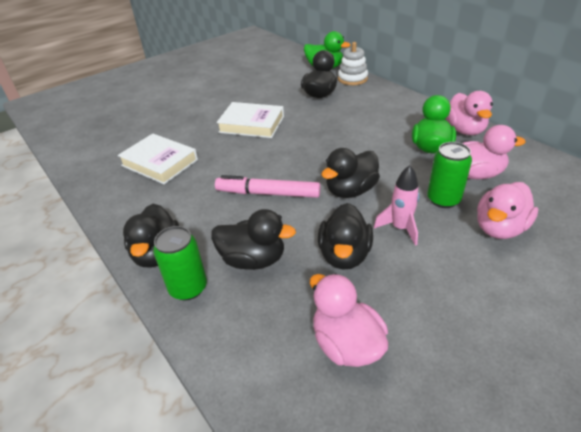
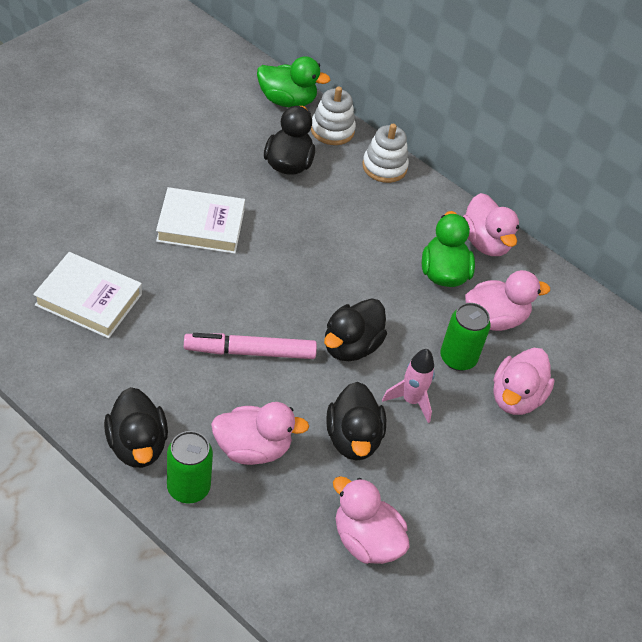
camera: 20 degrees left, 10 degrees up
(253, 259) = (253, 448): black duck -> pink duck
(387, 94) = (384, 167): none -> white stacking toy

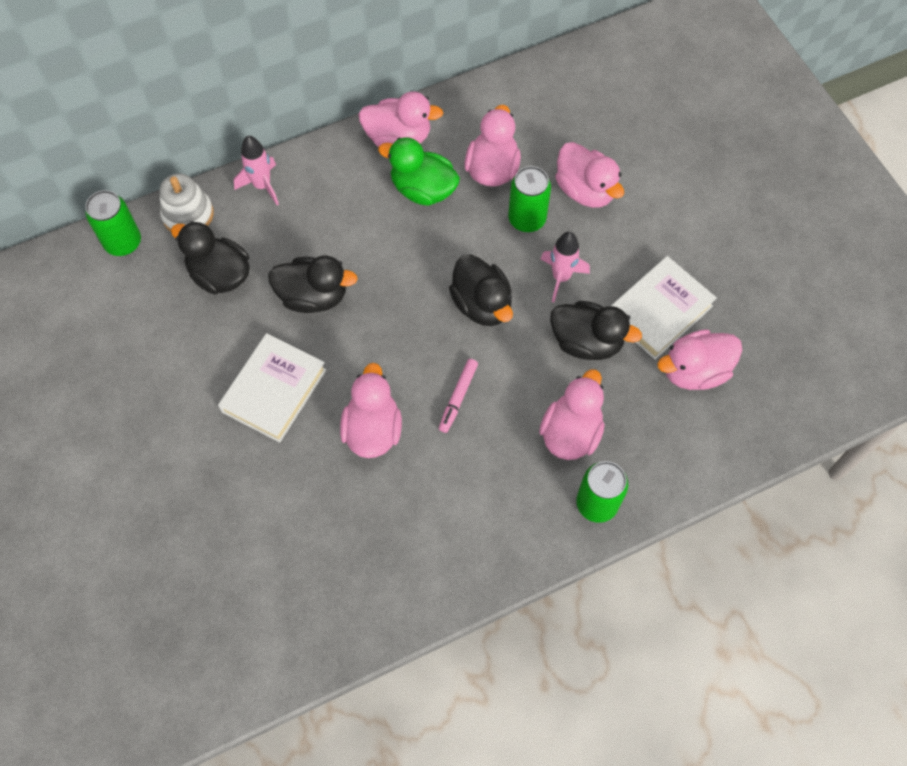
camera: 60 degrees left, 15 degrees up
(89, 299) = (335, 533): white book -> white book (659, 311)
(137, 445) = (535, 536): black duck -> black duck (313, 296)
(193, 299) = (372, 429): none -> pink duck
(250, 352) = (458, 397): pink marker -> pink marker, size x0.59
(287, 100) = (123, 242): green duck -> green can
(384, 167) = (262, 186): white stacking toy -> pink rocket

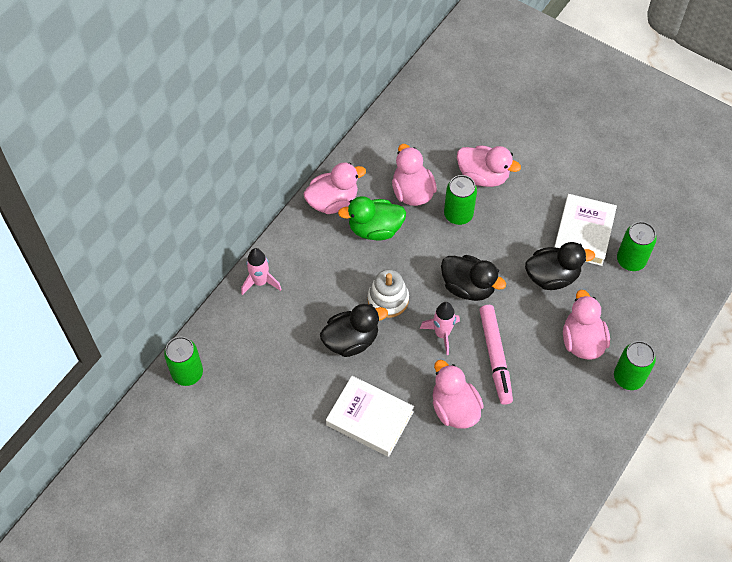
camera: 30 degrees left, 5 degrees down
(188, 214) = (221, 329): white stacking toy -> white stacking toy (388, 299)
(220, 275) = (275, 359): black duck -> none
(274, 390) = (369, 418): white book -> white book turned 60 degrees counterclockwise
(458, 397) = (495, 357): pink marker -> pink marker, size x1.69
(561, 277) = (507, 242): pink rocket -> pink rocket (442, 334)
(694, 371) = (631, 260): pink duck -> green can

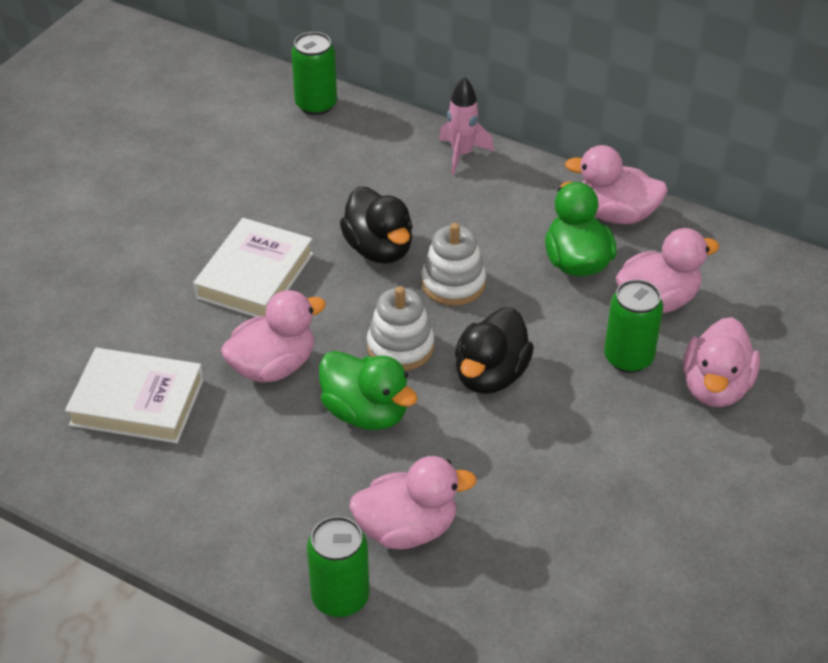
camera: 85 degrees right, 15 degrees down
(333, 201) = (615, 214): pink duck -> pink duck turned 135 degrees clockwise
(442, 334) = (400, 347): pink rocket -> white stacking toy
(495, 357) = (366, 413): pink marker -> green duck
(552, 276) = (530, 485): black duck -> none
(583, 232) = (633, 531): white book -> white book (137, 402)
(631, 260) = (587, 606): green can -> none

